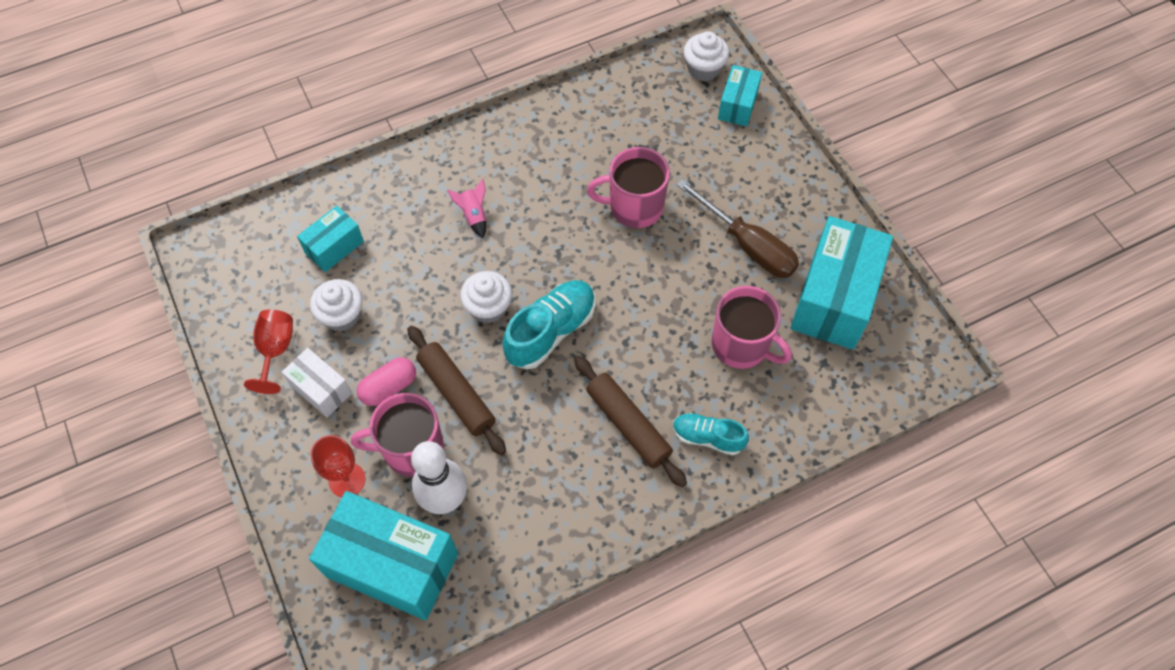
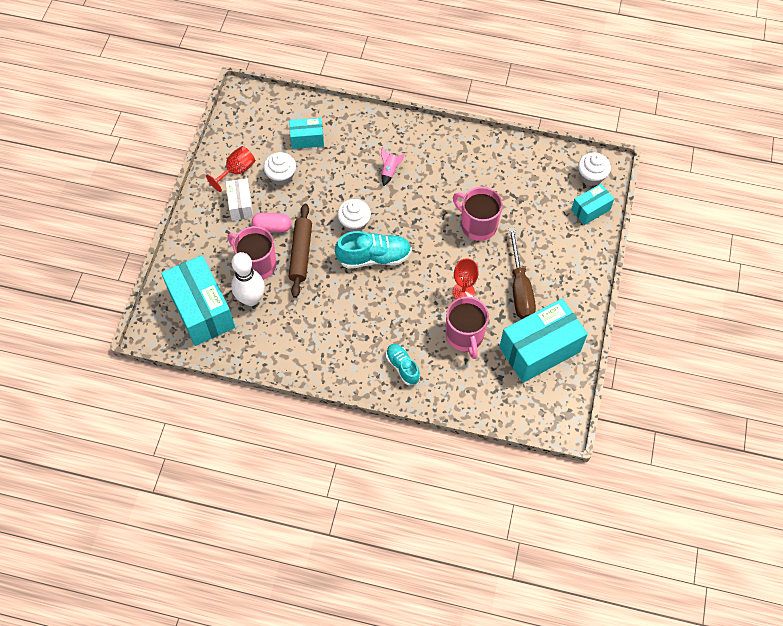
camera: 40 degrees right, 0 degrees up
(347, 480) = (215, 256): red goblet -> red goblet (463, 292)
(628, 425) = (369, 331): brown rolling pin -> none

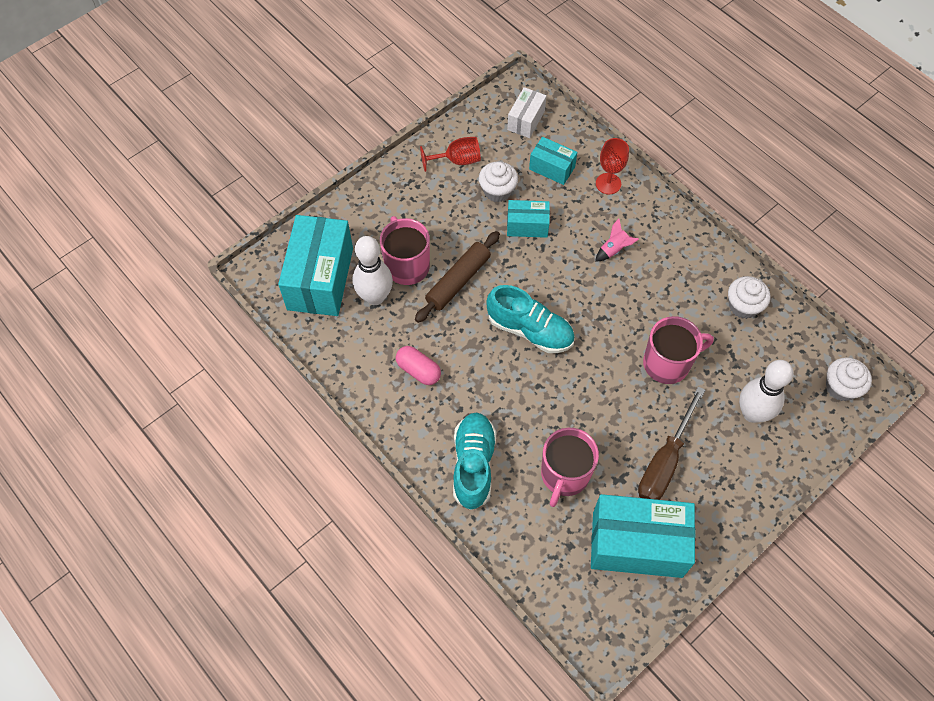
camera: 35 degrees right, 0 degrees up
(241, 205) = (436, 197): white box -> white box (526, 120)
(272, 227) = (450, 237): pink capsule -> pink capsule (418, 370)
(354, 223) = (536, 282): white cupcake -> white cupcake (743, 306)
(402, 367) = (473, 465): turquoise shoe -> turquoise shoe, size x1.61
(463, 292) = (598, 426): red goblet -> red goblet (608, 183)
(477, 225) = (668, 363): pink mug -> pink mug turned 90 degrees clockwise
(551, 225) = (752, 413): none -> white bowling pin
(590, 210) = (812, 424): turquoise box -> turquoise box (527, 226)

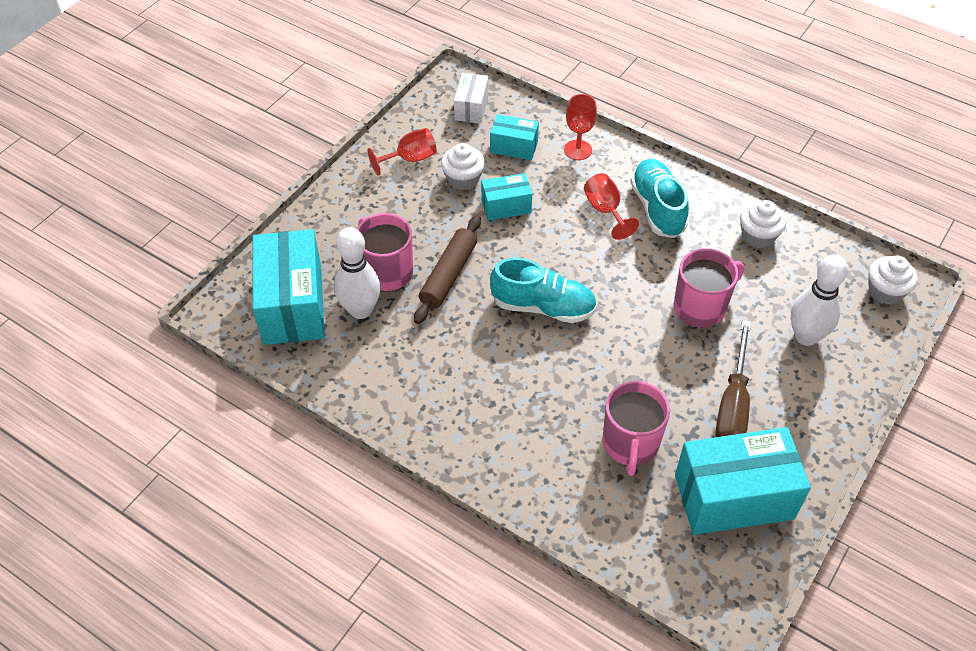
camera: 15 degrees left, 10 degrees down
(418, 370) = (433, 374): pink capsule -> none
(473, 465) = (526, 458): turquoise shoe -> turquoise shoe (657, 208)
(614, 249) = (605, 210): pink rocket -> red goblet

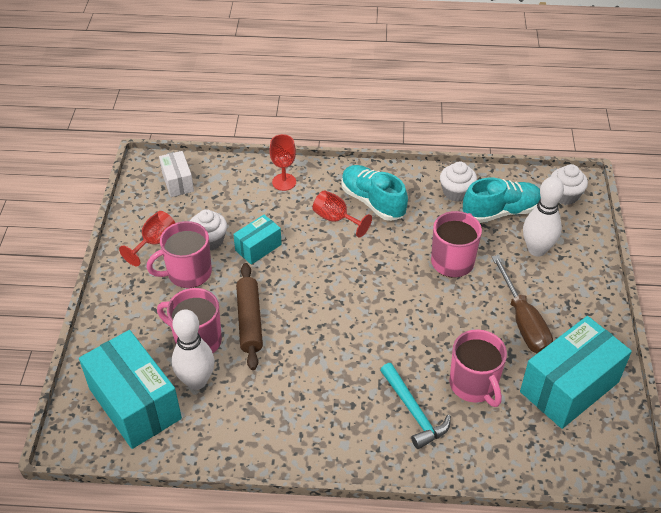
camera: 30 degrees left, 5 degrees down
(421, 203) = (188, 273): none -> pink mug
(514, 147) = (233, 199): turquoise box -> none
(543, 307) = (340, 312): turquoise shoe -> turquoise shoe (501, 212)
(548, 440) = (414, 412): none -> turquoise hammer

